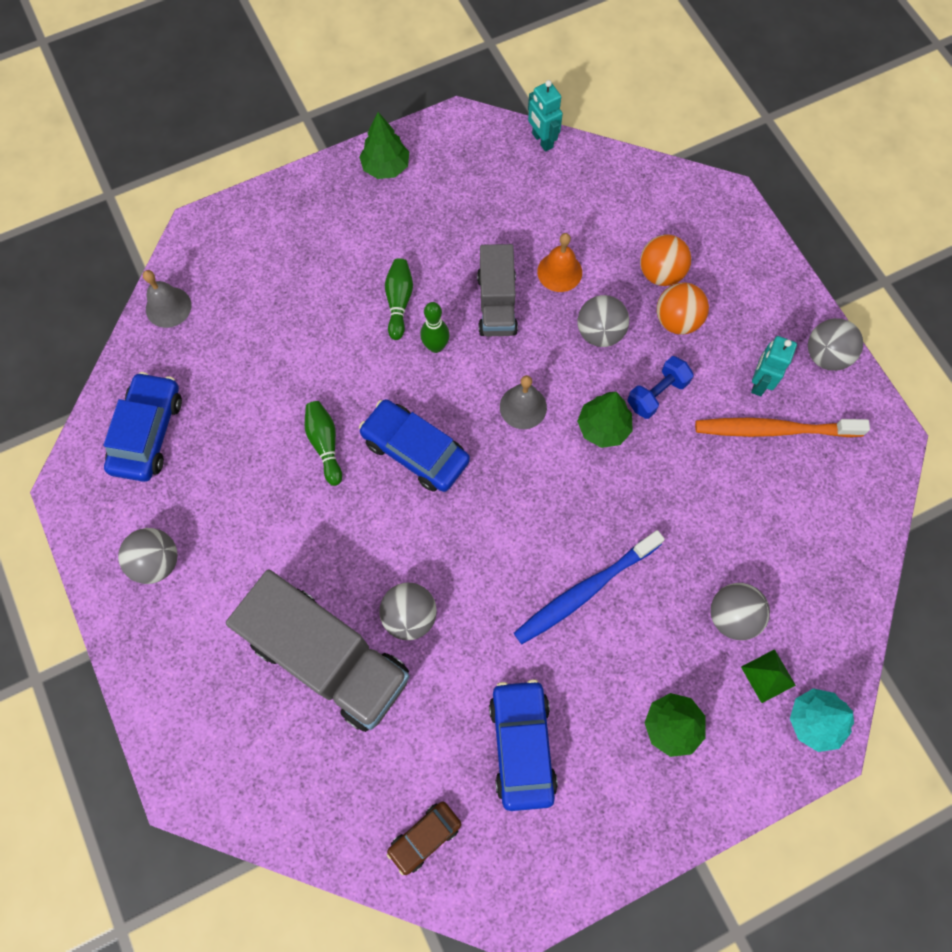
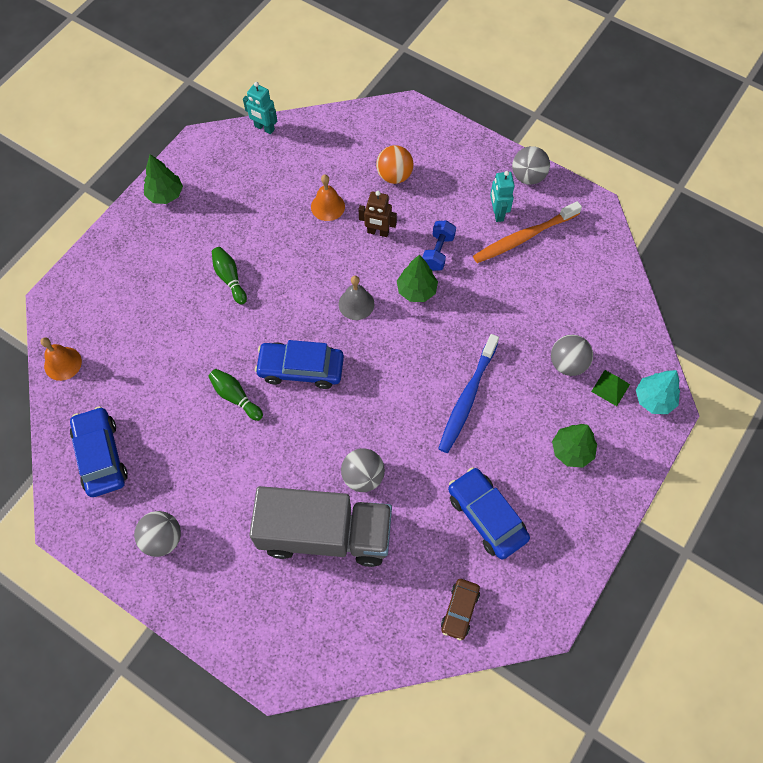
camera: 30 degrees left, 5 degrees down
(168, 307) = (63, 363): grey bell -> orange bell
(436, 346) = (273, 295): green bowling pin -> none
(496, 304) = (298, 247): grey truck -> none
(600, 333) = (378, 232): grey ball -> brown robot
(677, 320) = (423, 200): orange ball -> none

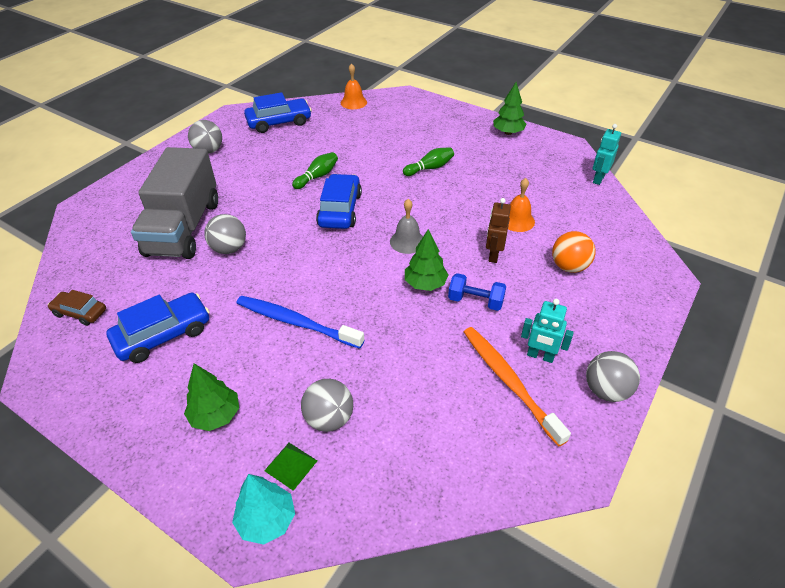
camera: 90 degrees right, 20 degrees down
(497, 213) = (540, 356): turquoise robot -> turquoise robot turned 150 degrees counterclockwise

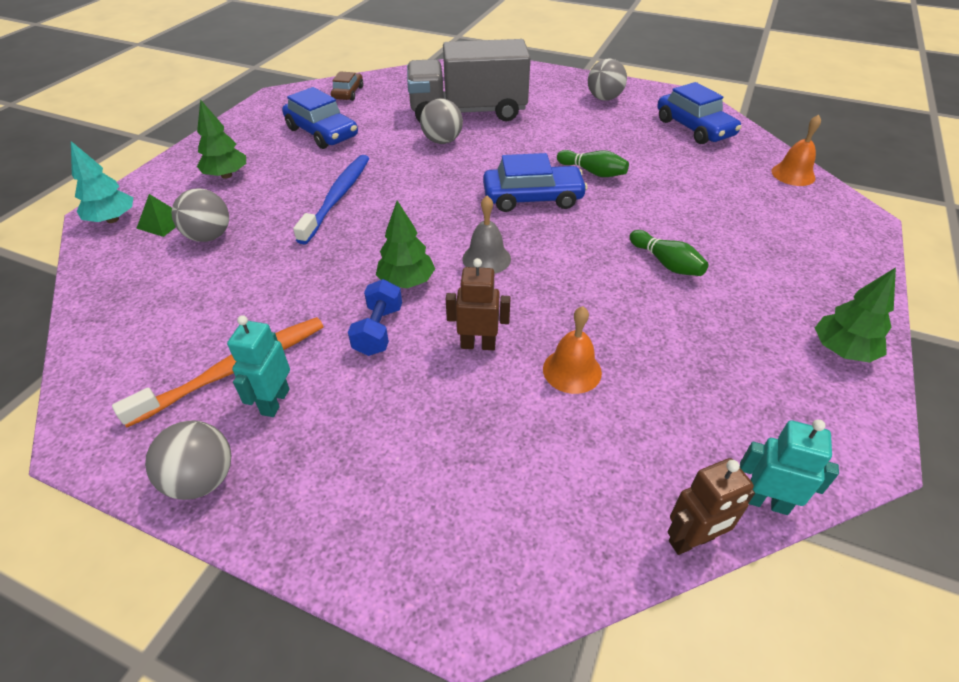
camera: 80 degrees right, 0 degrees up
(569, 266) = (469, 440): orange ball -> none
(620, 204) = (691, 540): none -> brown robot

